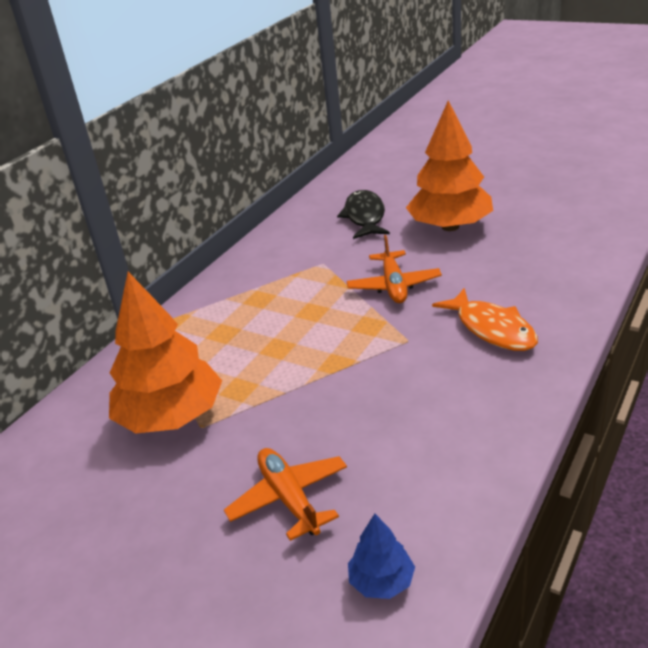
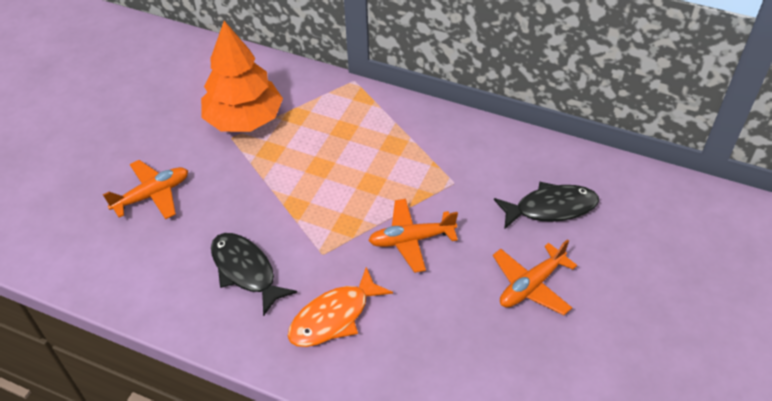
camera: 80 degrees right, 15 degrees up
(382, 581) = (74, 248): blue tree -> none
(430, 395) = (246, 271): none -> black fish
(450, 226) = (531, 285): orange tree -> orange plane

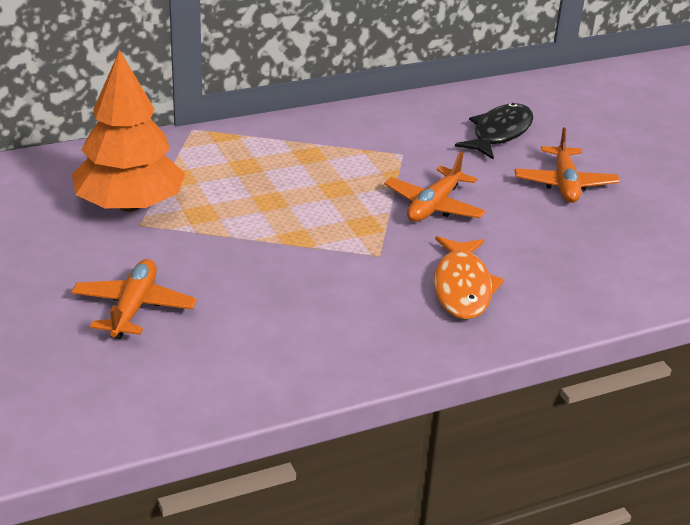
camera: 50 degrees left, 15 degrees down
(246, 271) = (333, 304): black fish -> none

